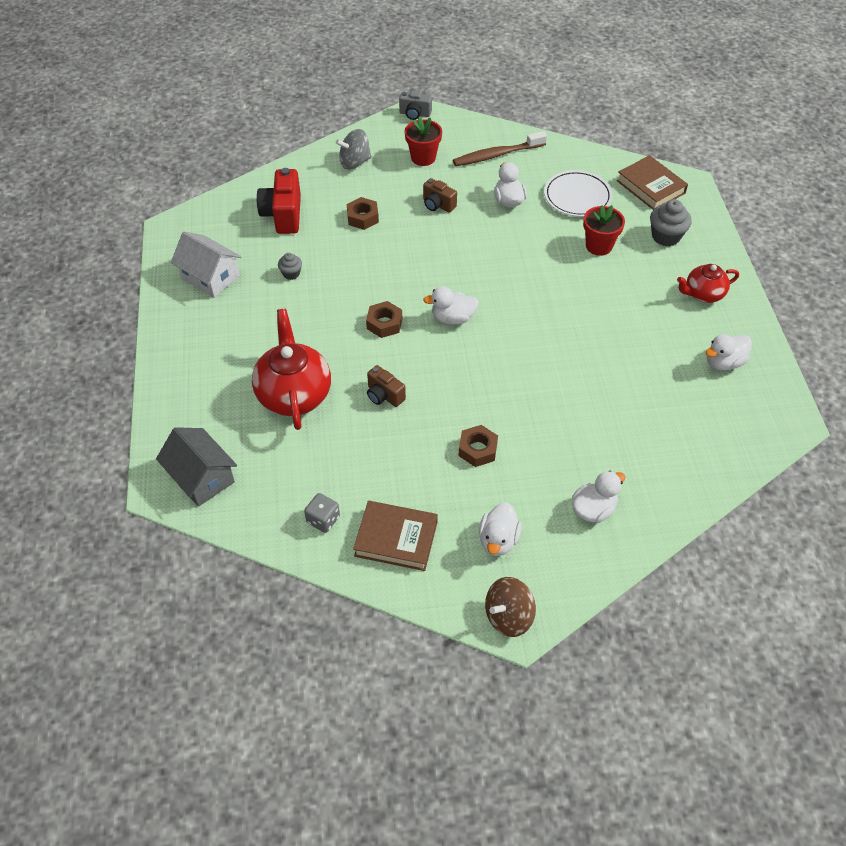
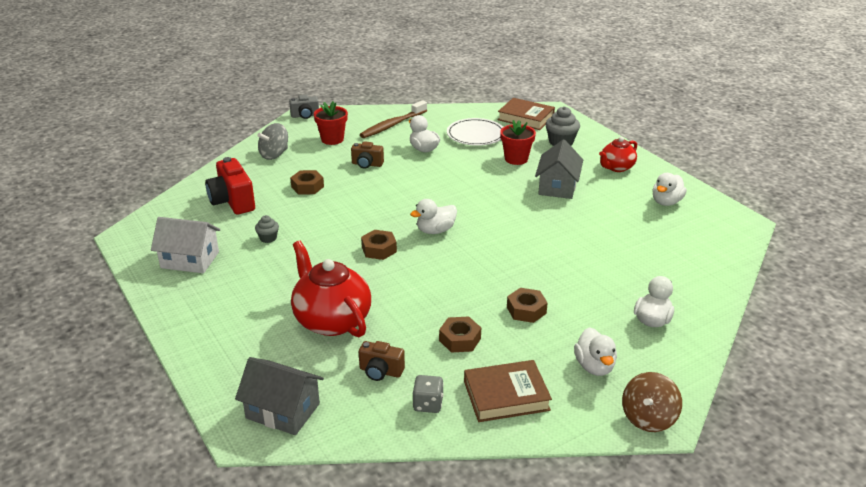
camera: 25 degrees left, 20 degrees down
(384, 395) = (416, 297): brown camera -> brown camera (380, 371)
(394, 460) = (460, 339): none -> brown nut
(617, 300) = (557, 187): none -> grey house

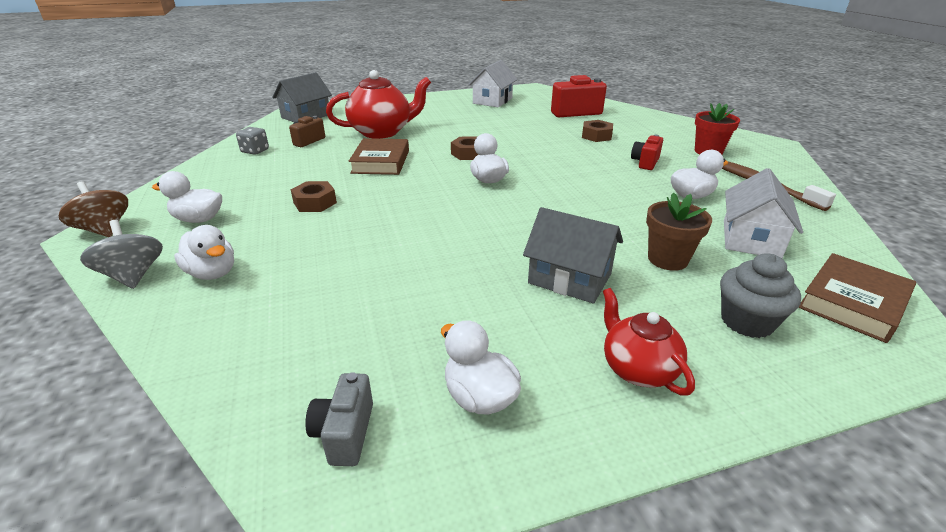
camera: 105 degrees right, 0 degrees up
(268, 238) = (510, 120): grey cupcake -> none
(274, 154) = (666, 127): grey spinning top -> grey spinning top (133, 276)
(305, 116) = (770, 143): grey camera -> grey camera (345, 433)
(367, 164) = (645, 162): brown camera -> red camera
(460, 339) = (309, 169): brown nut -> none
(475, 135) = (751, 239): white plate -> white house
(506, 396) = (223, 176): brown book -> brown book (381, 162)
(516, 159) = (667, 259): red flower pot -> brown flower pot

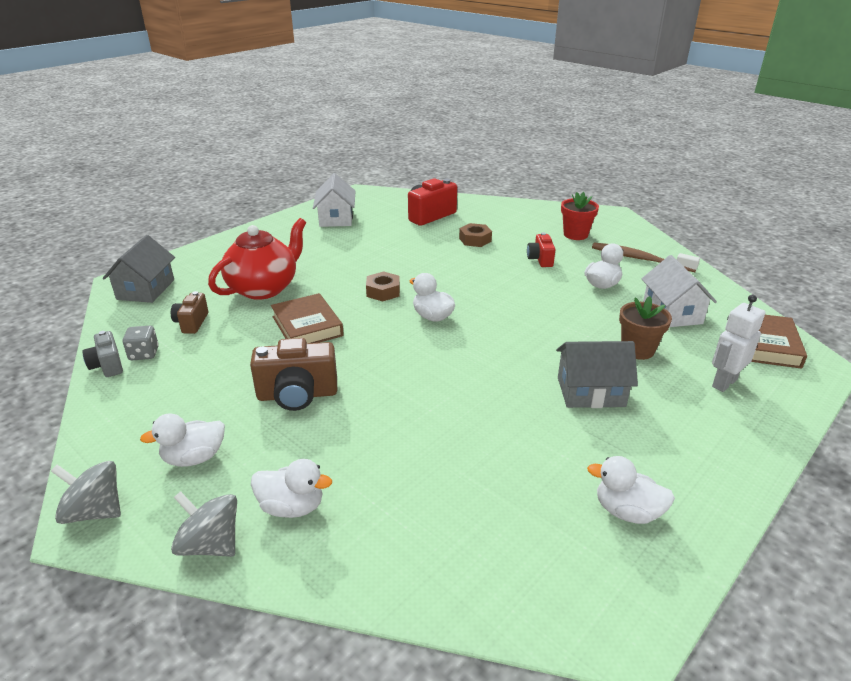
camera: 30 degrees left, 0 degrees up
(104, 230) = (95, 511): brown spinning top -> grey spinning top
(315, 203) = (297, 395): brown nut -> brown camera
(345, 433) = (572, 582): grey camera -> grey camera (107, 365)
(637, 368) = (696, 445): red teapot -> none
(747, 321) = (724, 383): grey cupcake -> white robot

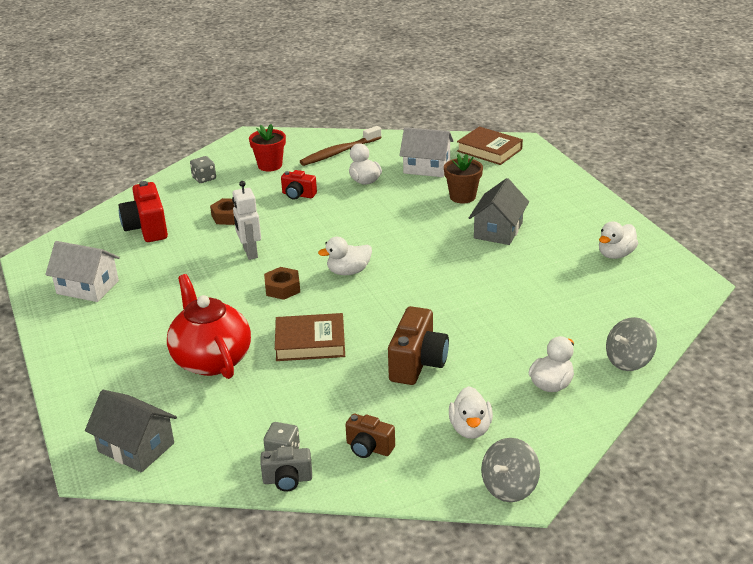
camera: 65 degrees left, 0 degrees up
(192, 323) = (245, 416): brown camera -> brown camera (369, 448)
(210, 544) = (572, 427): grey spinning top -> grey spinning top (628, 361)
(523, 215) = (204, 178): none -> grey dice
(724, 383) = (519, 180): white robot -> white robot (250, 253)

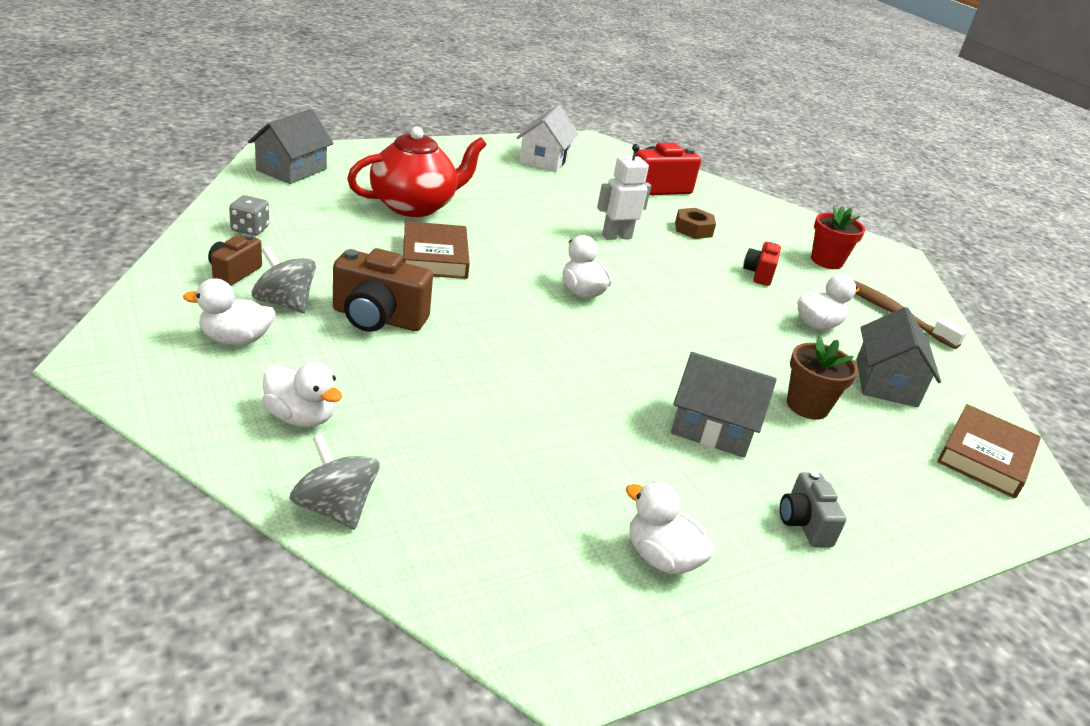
camera: 80 degrees right, 0 degrees up
(204, 178) = (775, 221): grey dice -> none
(282, 288) = (543, 249): brown nut -> none
(287, 480) = (208, 228): grey camera -> grey camera (804, 524)
(426, 167) = (886, 382): white house -> grey house
(509, 487) = (113, 352): grey spinning top -> grey spinning top (284, 303)

